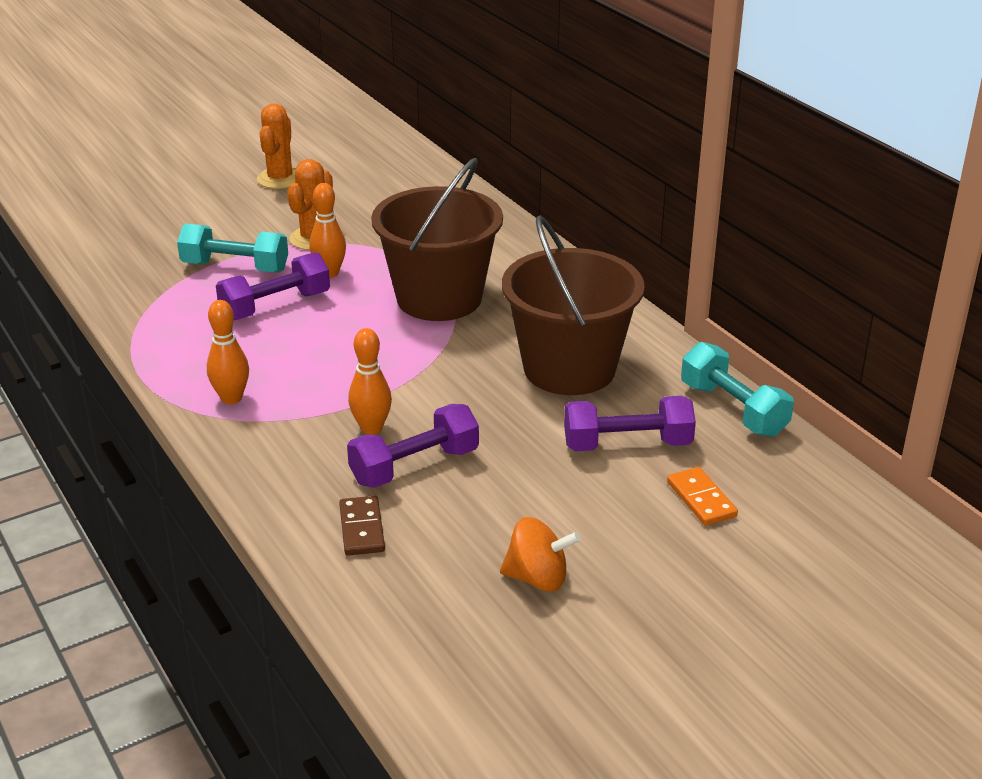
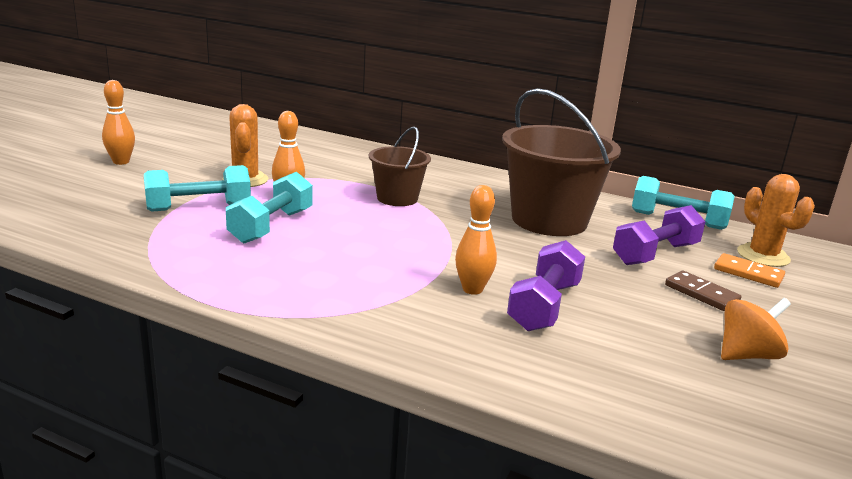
camera: 35 degrees left, 10 degrees down
(231, 398) = (322, 298): orange bowling pin -> orange bowling pin (121, 162)
(275, 306) = (271, 226): purple dumbbell -> turquoise dumbbell
(280, 179) = (164, 149): orange cactus -> orange cactus (763, 256)
(361, 529) = (575, 363): brown domino -> brown domino (701, 293)
(439, 298) = (397, 198): brown bucket -> brown bucket, size x0.56

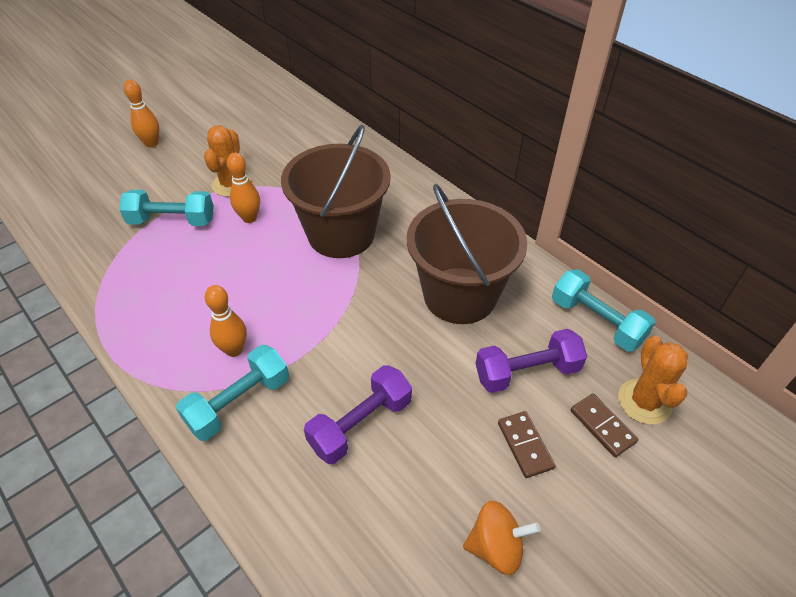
camera: 25 degrees right, 25 degrees up
(271, 226) = (211, 258): turquoise dumbbell -> turquoise dumbbell (239, 402)
(397, 198) = (341, 234): brown bucket -> brown bucket, size x1.78
(472, 289) = (315, 385): orange bowling pin -> orange bowling pin (234, 350)
(748, 273) = (602, 426): orange domino -> brown domino

